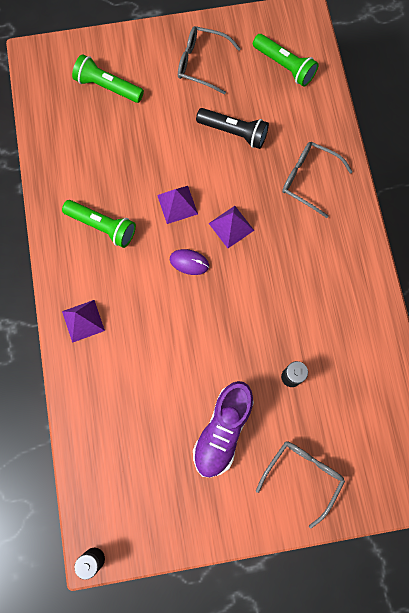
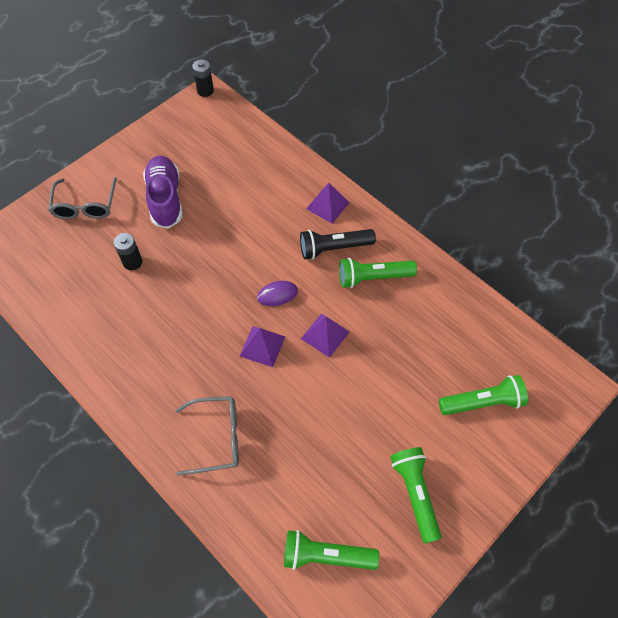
camera: 145 degrees right, 15 degrees down
(201, 63) = (415, 494): grey glasses -> green flashlight
(234, 132) = (325, 438): black flashlight -> black flashlight (334, 248)

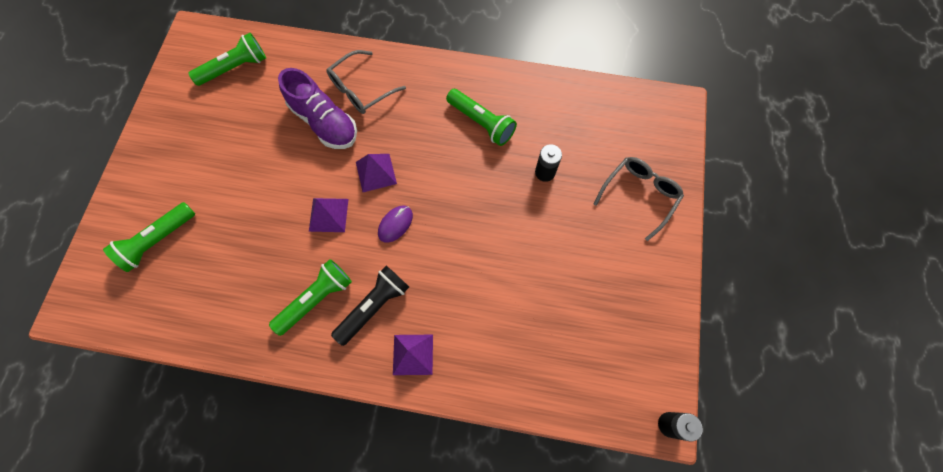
camera: 145 degrees right, 10 degrees up
(85, 206) = (639, 195): grey glasses -> grey glasses turned 75 degrees clockwise
(165, 199) = (576, 251): purple shoe -> purple shoe (324, 122)
(415, 494) = (188, 139): green flashlight -> green flashlight (481, 123)

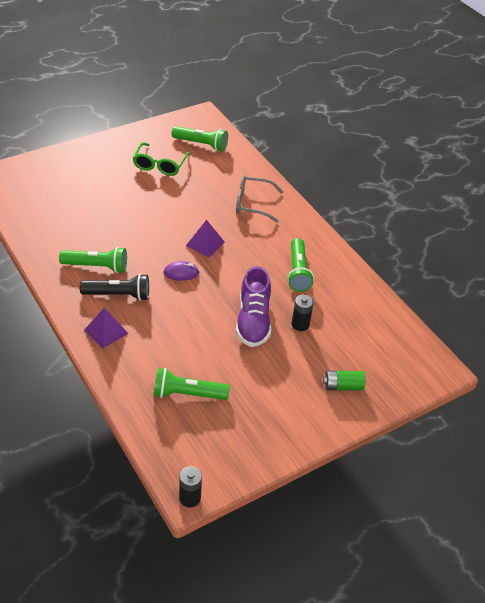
camera: 45 degrees right, 25 degrees down
(158, 240) = (64, 182): green flashlight -> green flashlight (187, 394)
(226, 128) = (160, 165): none -> green glasses
(324, 122) = (212, 201): purple shoe -> purple shoe (253, 321)
(328, 215) = (154, 240): purple pyramid -> none
(639, 195) = (342, 386): grey glasses -> green battery

